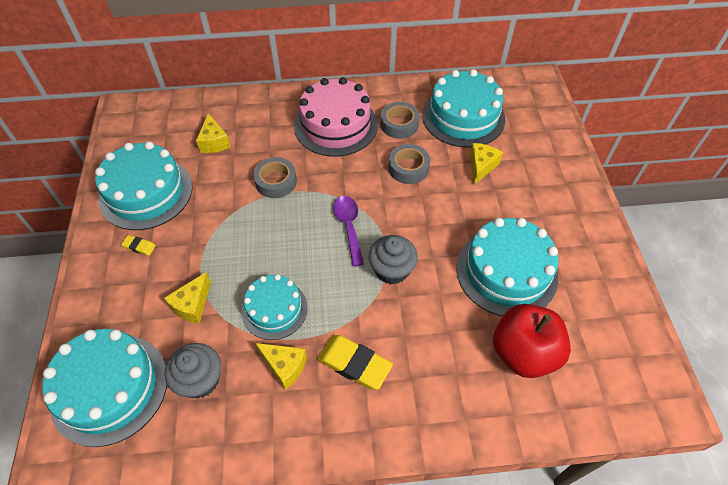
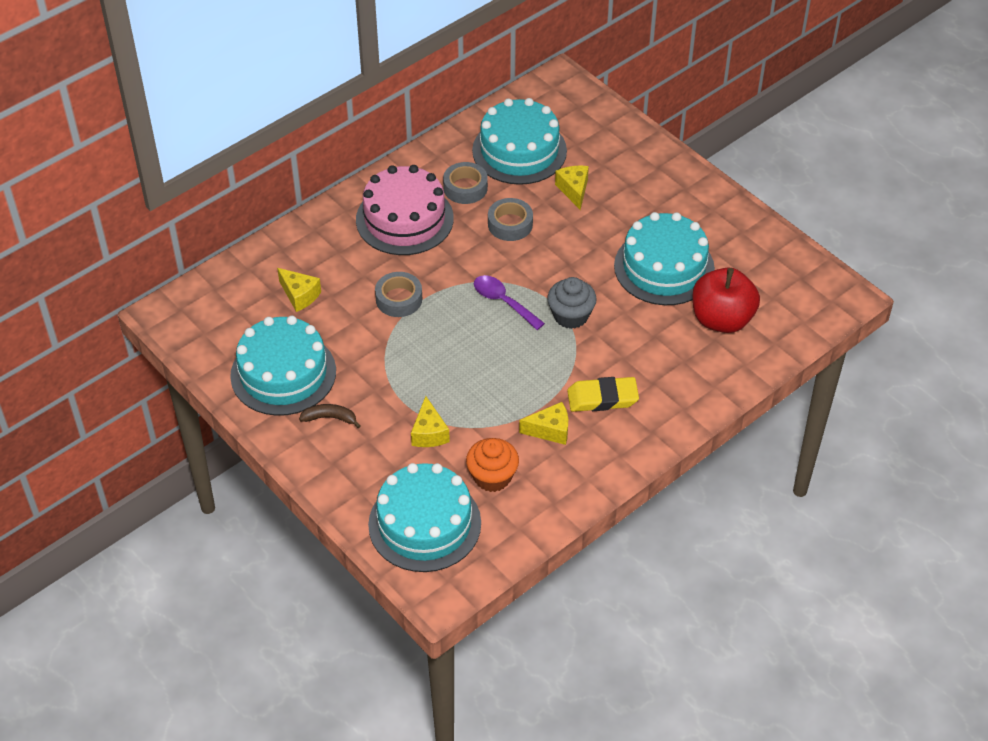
camera: 35 degrees left, 5 degrees down
(139, 246) = (330, 418): yellow eraser -> brown banana
(200, 380) = (492, 477): grey cupcake -> orange cupcake
(274, 309) = (502, 397): turquoise cake -> none

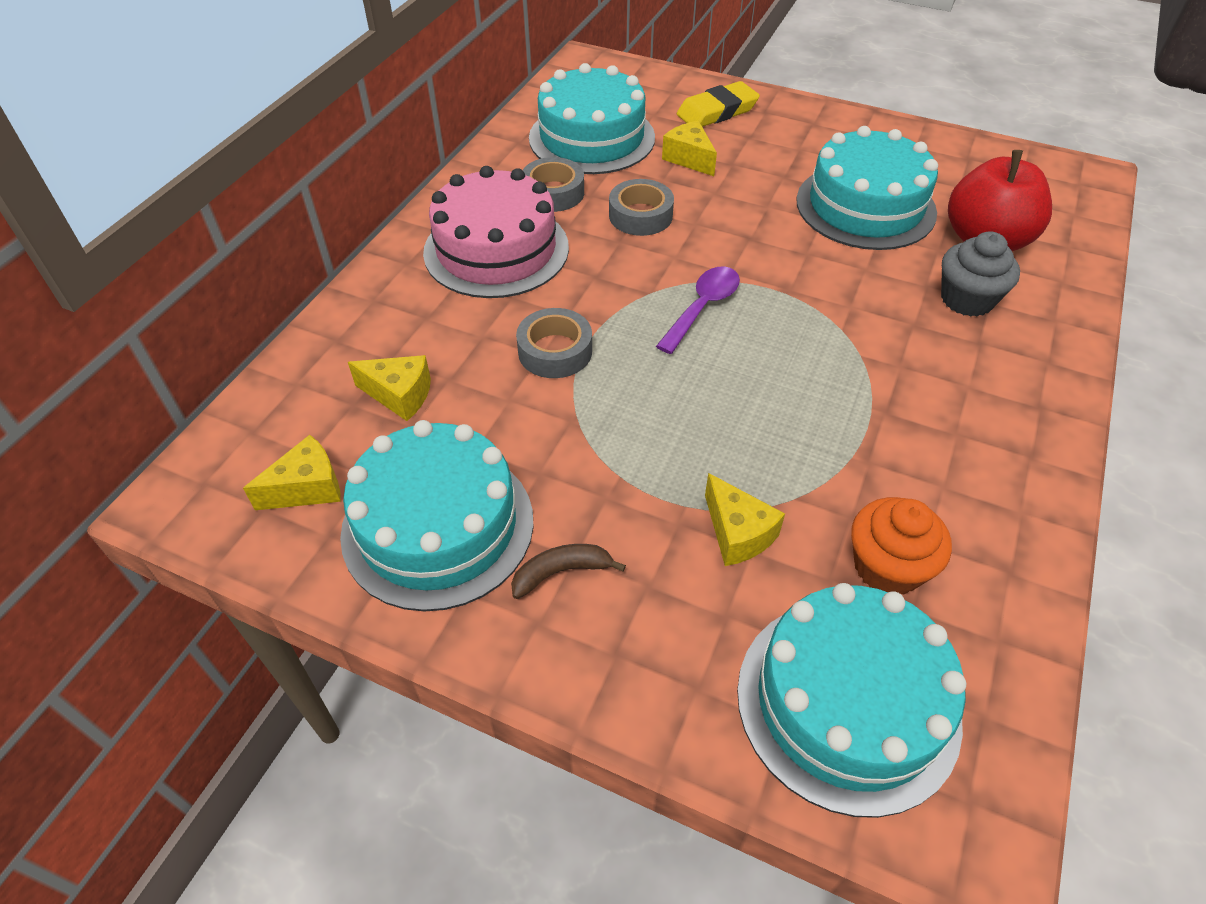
camera: 25 degrees left, 0 degrees up
(503, 302) = (702, 307): purple spoon -> purple spoon turned 105 degrees clockwise
(550, 430) = (908, 458): yellow cheese -> yellow cheese (307, 488)
(571, 316) = (804, 295): grey cupcake -> grey cupcake (967, 299)
(602, 398) = (936, 385): yellow eraser -> yellow eraser (717, 111)

